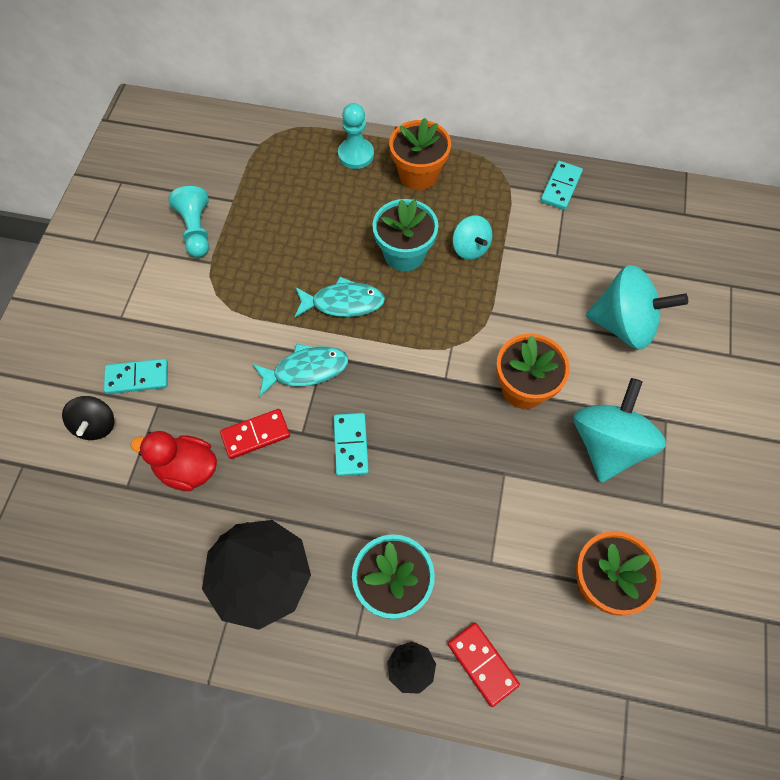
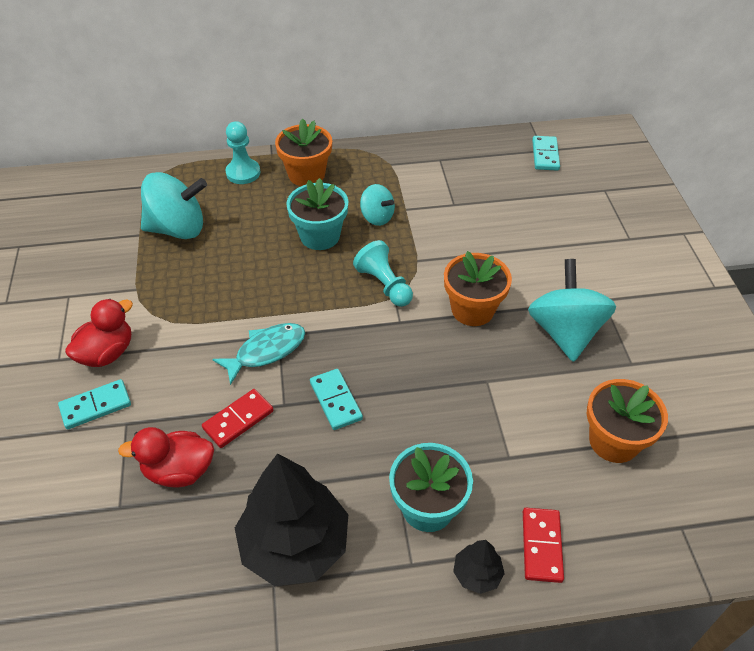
camera: 20 degrees left, 15 degrees down
(96, 425) = (65, 461): black spinning top -> none
(163, 325) = (107, 353): none -> red duck
(196, 230) = (111, 267): turquoise pawn -> turquoise pawn (384, 285)
(343, 303) = (279, 288): turquoise fish -> none
(482, 664) = (541, 546): red domino -> red domino turned 60 degrees clockwise
(561, 187) = (434, 155): turquoise domino -> turquoise domino (545, 155)
(624, 325) = (533, 240): turquoise spinning top -> turquoise spinning top (178, 229)

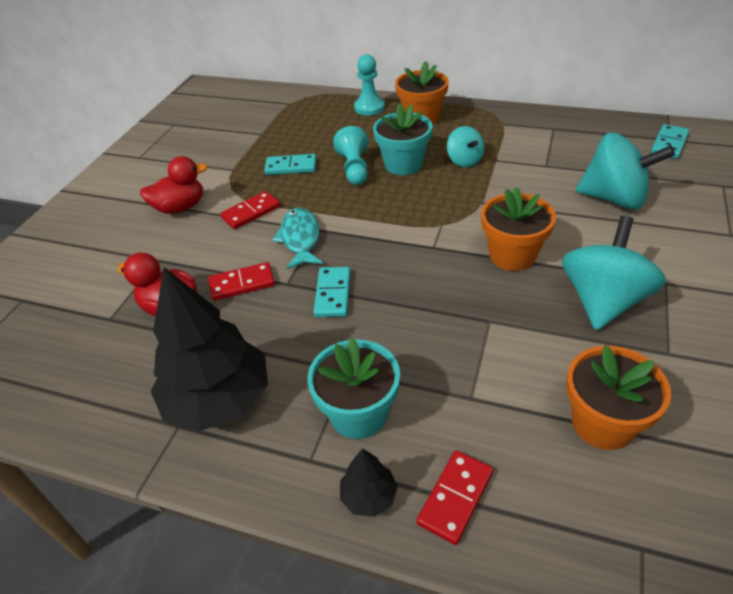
camera: 30 degrees right, 5 degrees down
(96, 406) = (146, 241): turquoise domino -> turquoise domino (291, 167)
(178, 229) = (292, 135): turquoise spinning top -> turquoise spinning top (614, 198)
(193, 336) = (251, 212): none -> red domino
(266, 351) = (300, 239): turquoise fish -> turquoise fish turned 90 degrees counterclockwise
(384, 285) = (437, 214): turquoise pawn -> turquoise pawn (354, 169)

